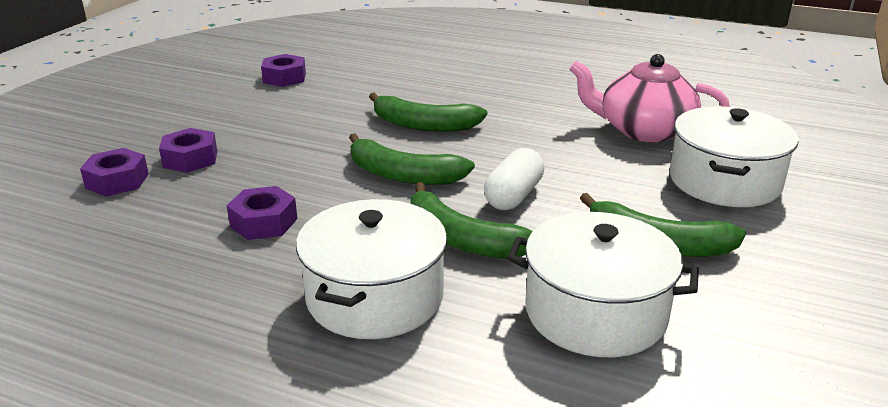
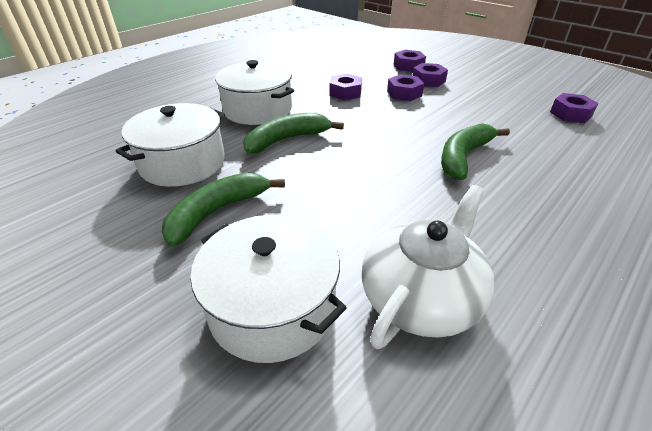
camera: 110 degrees right, 10 degrees up
(252, 172) = (404, 93): none -> purple nut
(403, 175) = (379, 135): green banana -> none
(513, 196) = (325, 169): white capsule -> none
(643, 130) = (421, 297): pink teapot -> white teapot

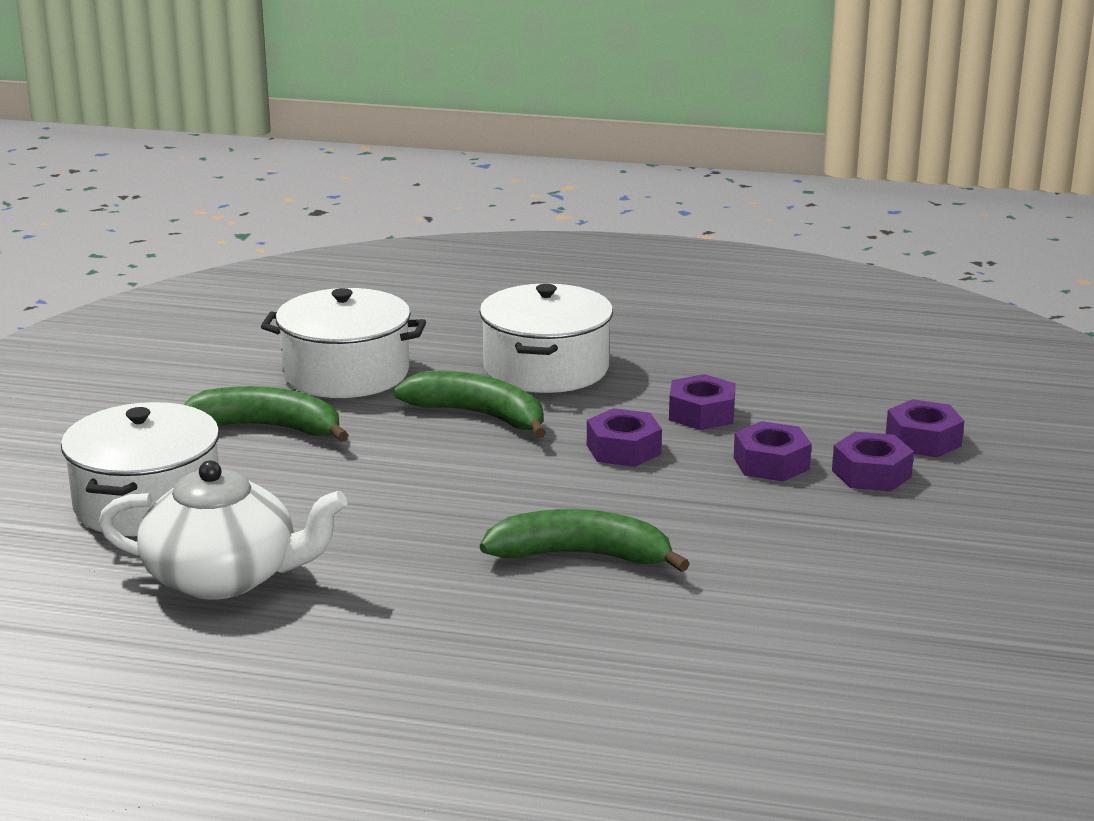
camera: 60 degrees right, 15 degrees down
(570, 114) = (901, 642): purple nut -> purple nut (623, 449)

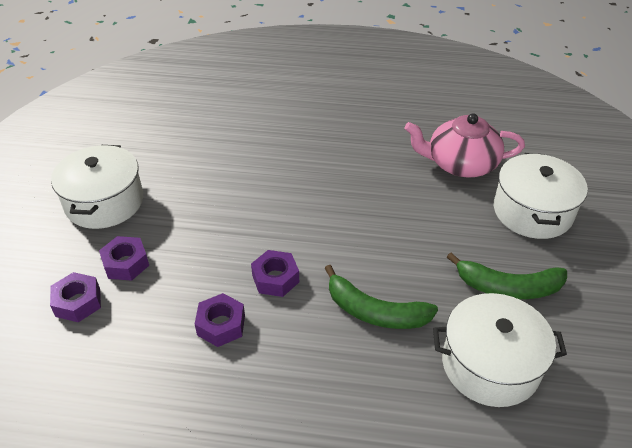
camera: 175 degrees right, 20 degrees up
(224, 577) = (460, 164): white teapot -> pink teapot
(546, 368) = (338, 385): white pot -> white pot (104, 202)
(581, 556) = (296, 187): green banana -> none
(771, 463) = (184, 270): purple nut -> none

